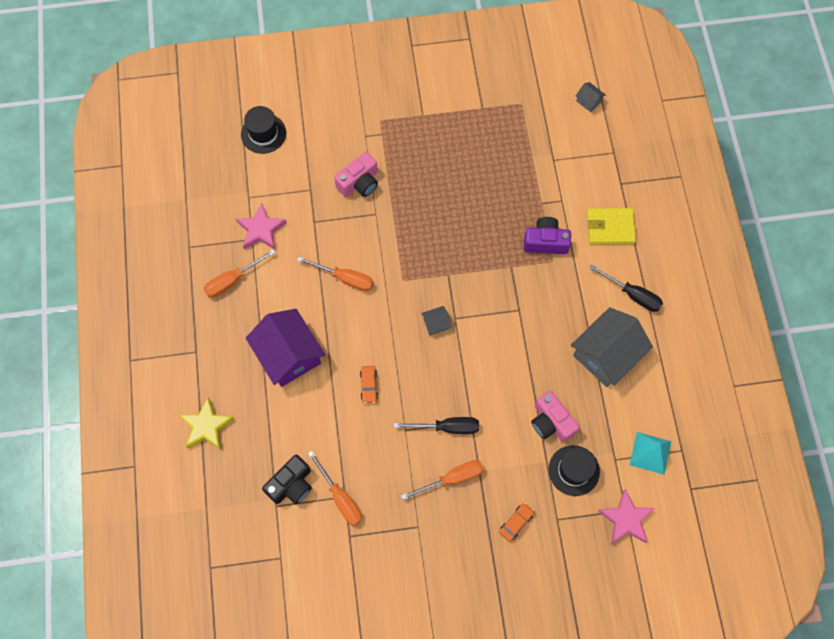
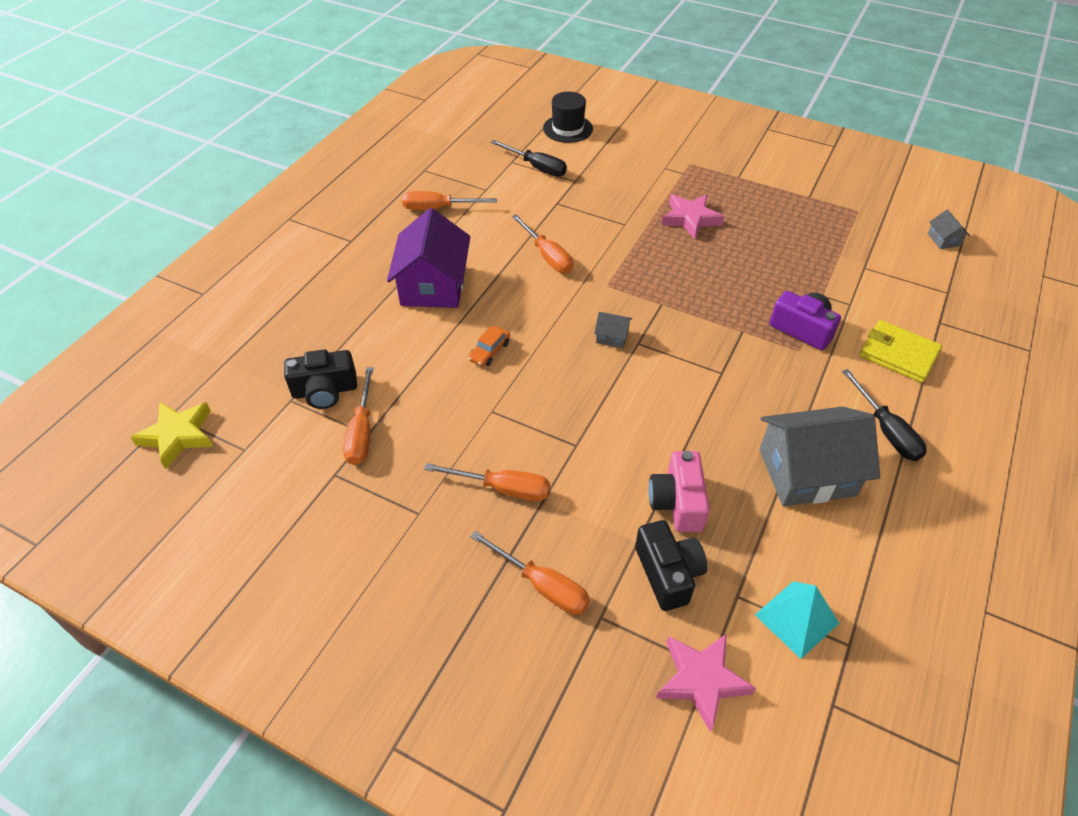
camera: 35 degrees right, 20 degrees down
(206, 426) = (298, 299): yellow star -> yellow star (178, 435)
(261, 230) = (501, 187): pink star -> pink star (690, 219)
(359, 183) = (629, 196): pink camera -> none
(447, 427) = (542, 435): black screwdriver -> black screwdriver (536, 167)
(516, 523) = (542, 585): orange car -> orange screwdriver
(574, 470) = (668, 573): black hat -> black camera

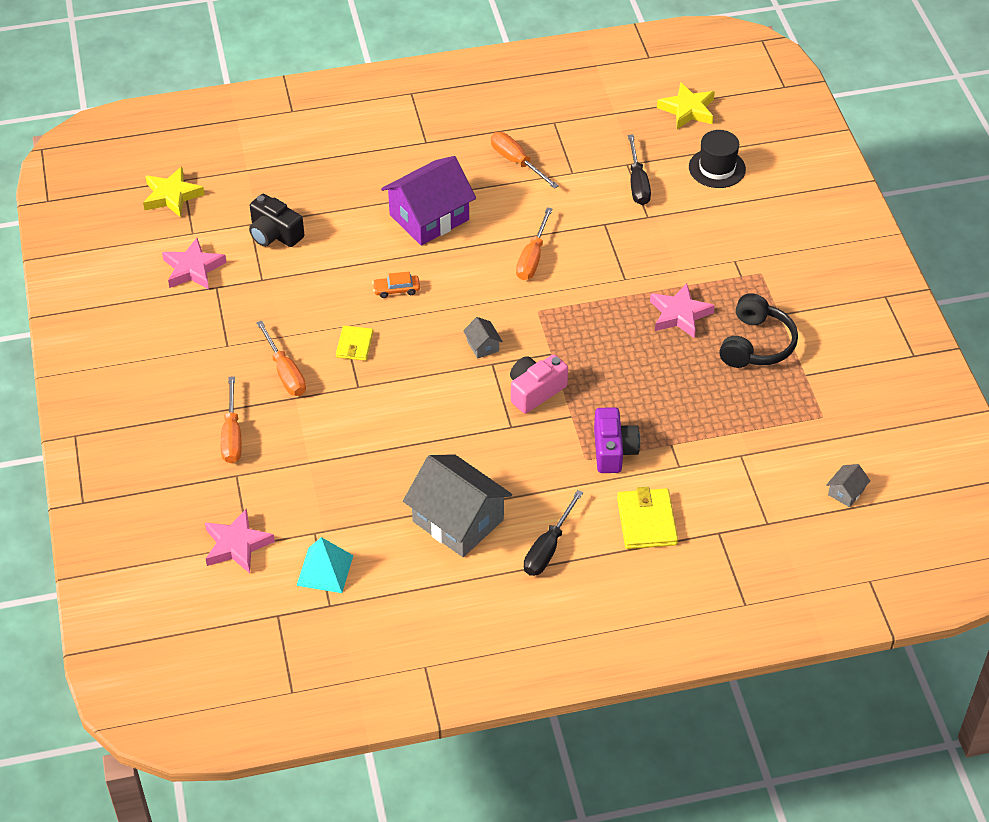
camera: 50 degrees right, 0 degrees up
(289, 478) = (193, 269): none -> pink star
(362, 432) = (260, 276): orange screwdriver -> none
(497, 111) = (688, 110): none -> yellow star
(523, 417) = (354, 345): none -> yellow wallet
(668, 573) = (299, 490): black camera -> none
(677, 502) = (361, 465): pink camera -> pink camera (535, 391)
(757, 201) = (756, 344): none -> black headphones

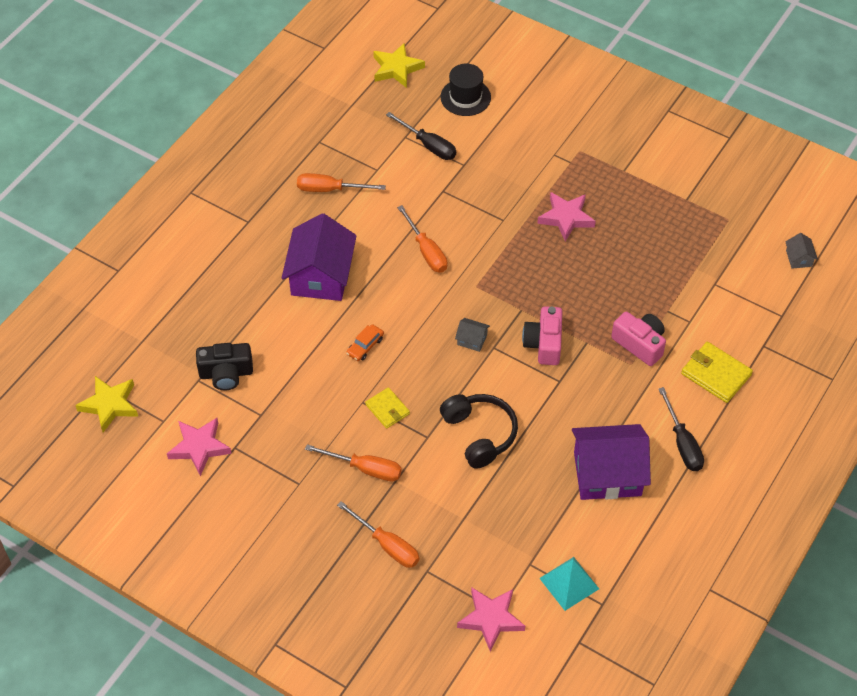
camera: 45 degrees left, 5 degrees up
(458, 520) = (607, 474): grey house -> purple house
(613, 450) = (640, 344): purple camera -> pink camera
(756, 344) = (635, 202): black headphones -> black headphones (479, 434)

